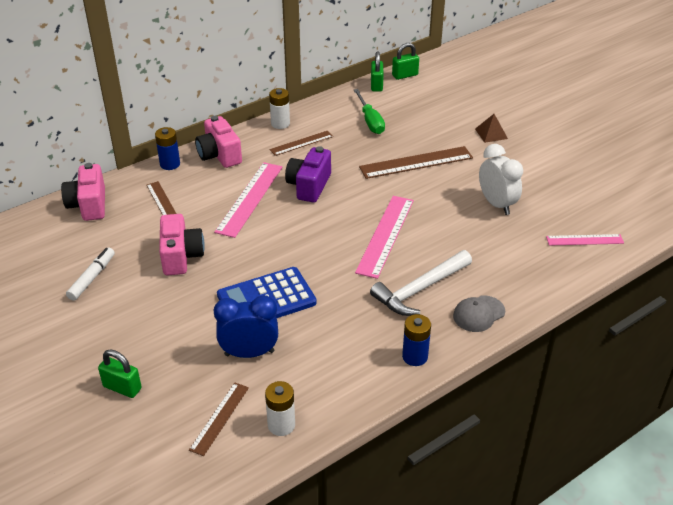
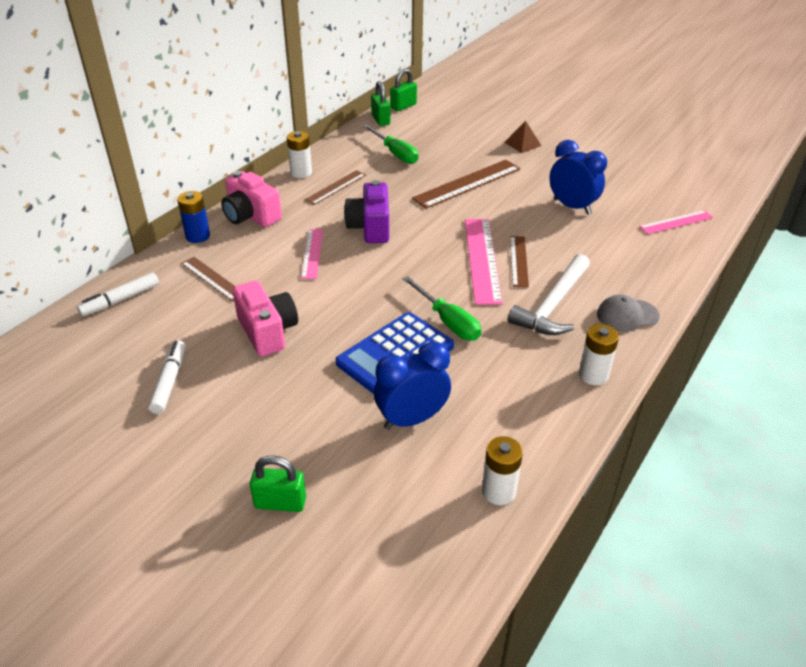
camera: 20 degrees left, 0 degrees up
(88, 205) = (120, 300): pink camera -> white marker
(220, 418) = (422, 504): brown ruler -> brown ruler (519, 261)
(250, 198) = (312, 253): pink ruler -> pink ruler, size x0.60
(324, 282) = (448, 321): none -> green screwdriver
(415, 356) = (593, 375): blue battery -> white battery
(478, 314) = (627, 315): grey cap -> grey cap turned 45 degrees clockwise
(496, 204) = (572, 207): white clock -> blue clock

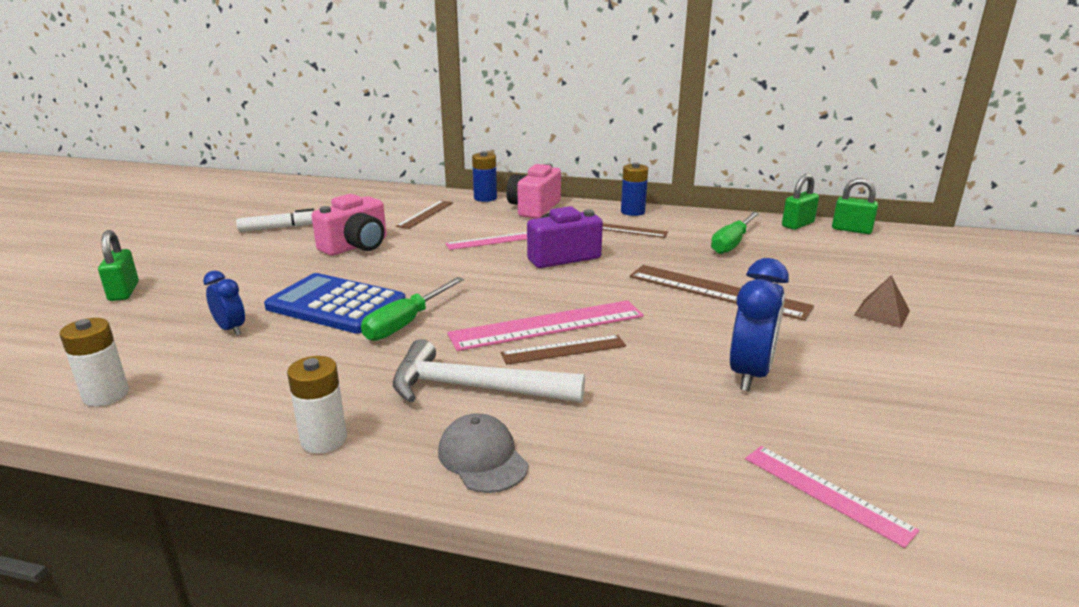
camera: 70 degrees right, 15 degrees down
(120, 300) = (380, 194): white marker -> none
(301, 173) = (632, 212): white battery -> blue battery
(412, 419) = (230, 329): blue clock -> blue clock, size x0.58

